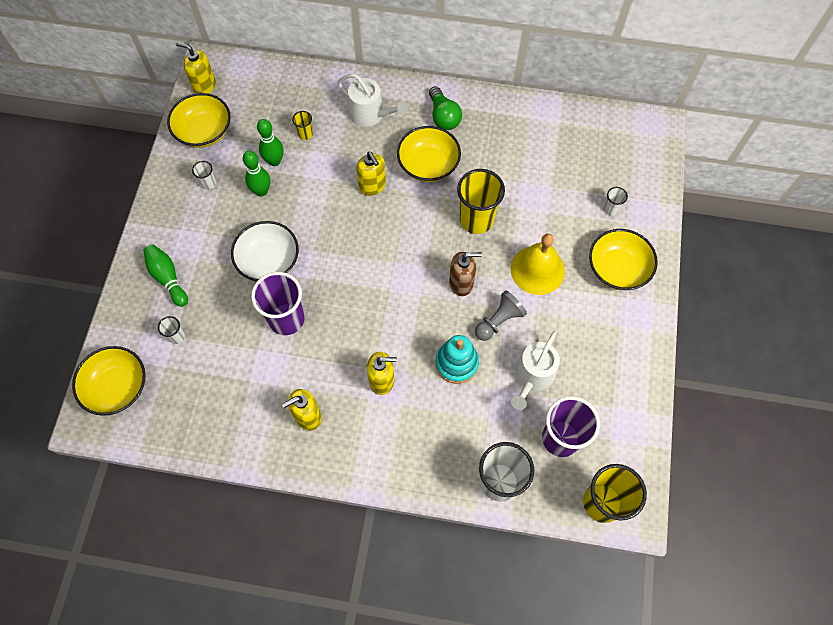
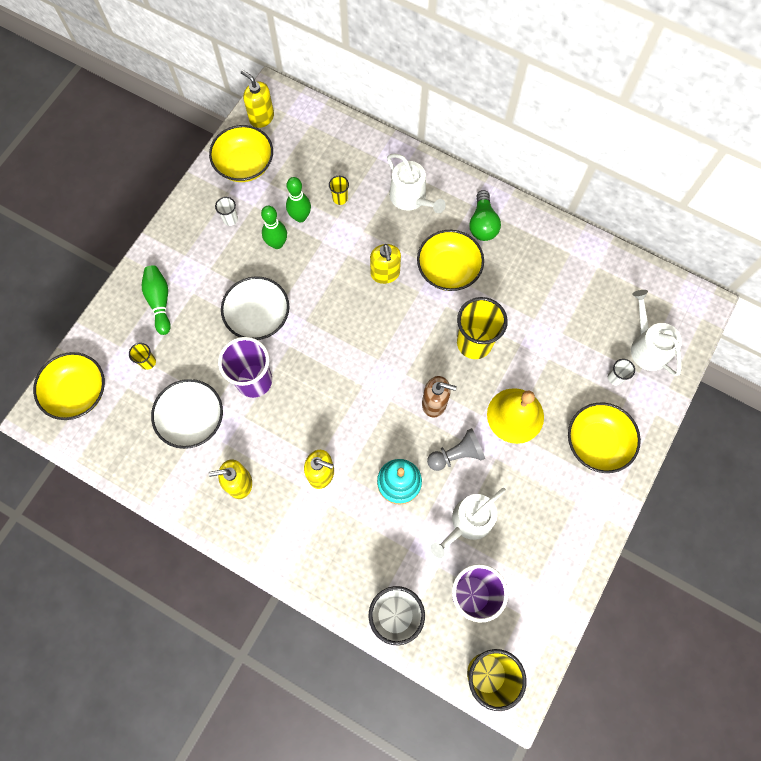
camera: 20 degrees right, 5 degrees up
(177, 336) = (148, 362): white cup -> yellow cup
(240, 373) = (192, 419): none -> white bowl
(627, 174) = (647, 347): none -> white watering can

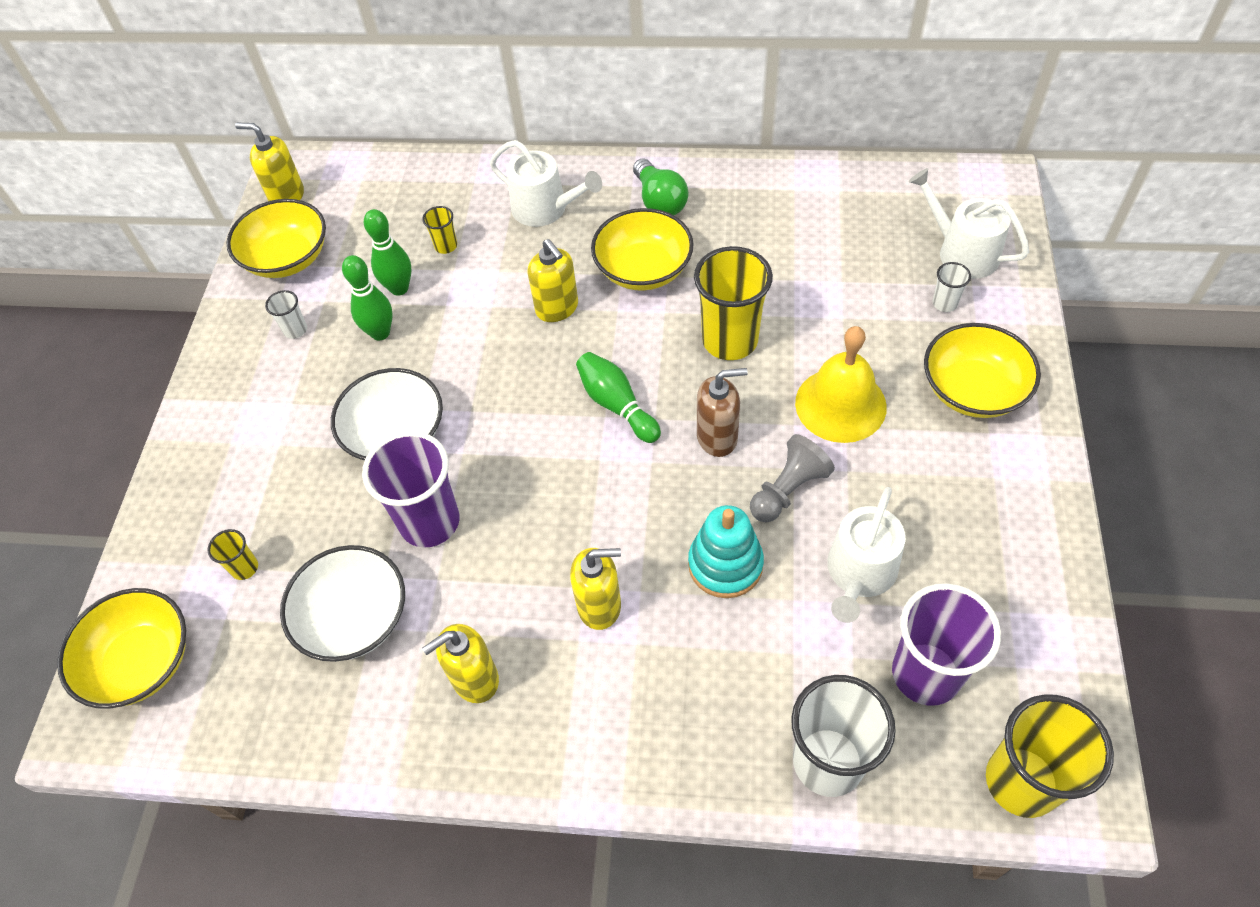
camera: 20 degrees left, 15 degrees down
(160, 301) = (230, 477): green bowling pin -> green bowling pin (617, 405)

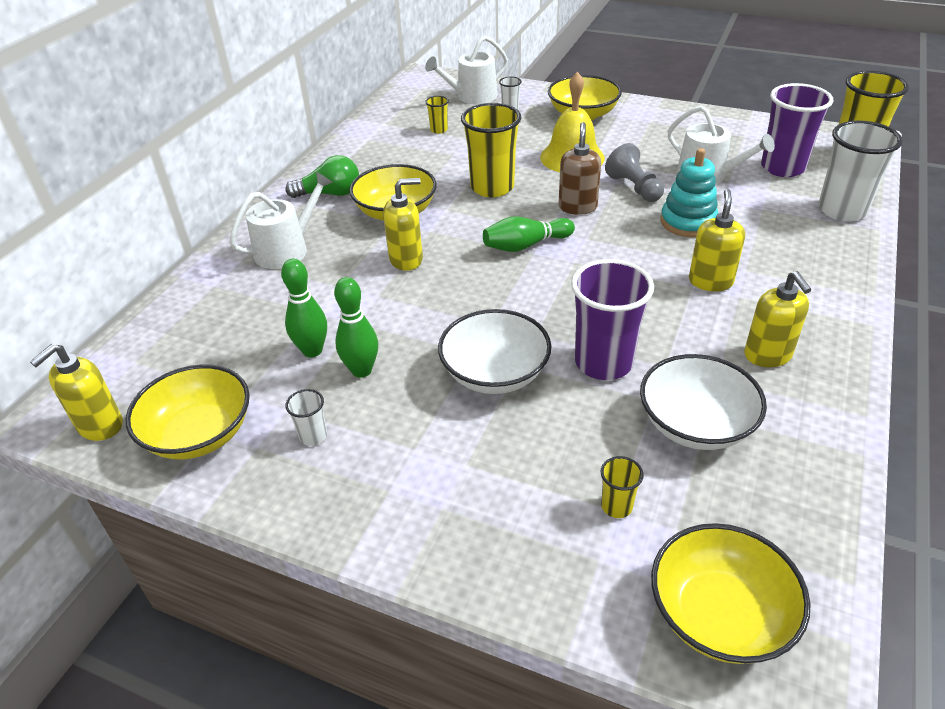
camera: 75 degrees left, 15 degrees down
(446, 246) = (282, 313): yellow cup -> yellow cup (439, 130)

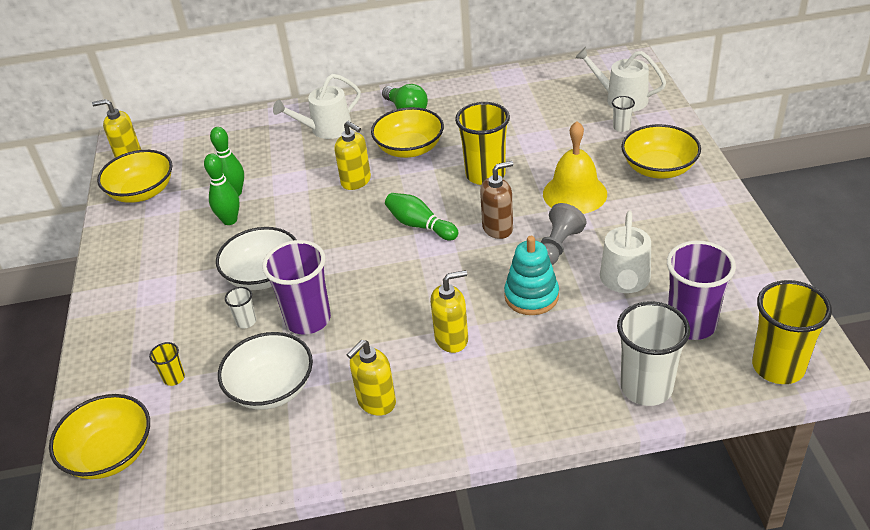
camera: 60 degrees right, 0 degrees up
(287, 249) = (326, 129): white watering can -> white watering can turned 135 degrees clockwise
(313, 436) = (163, 231): white cup -> white cup (246, 321)
(439, 130) = (546, 110): yellow cup -> none

